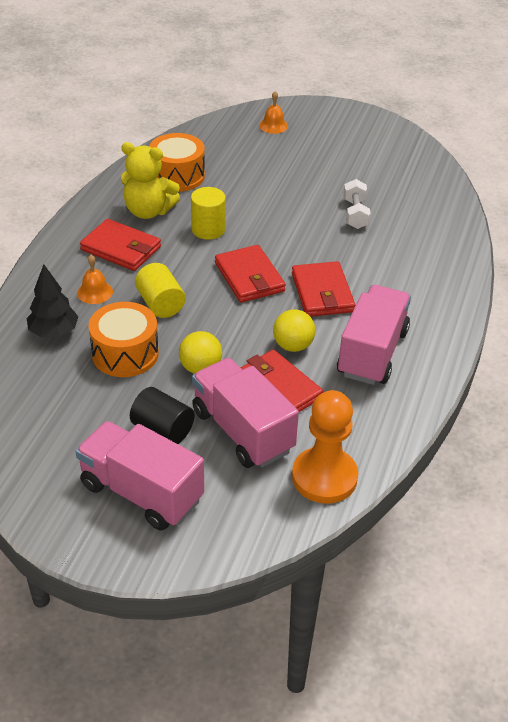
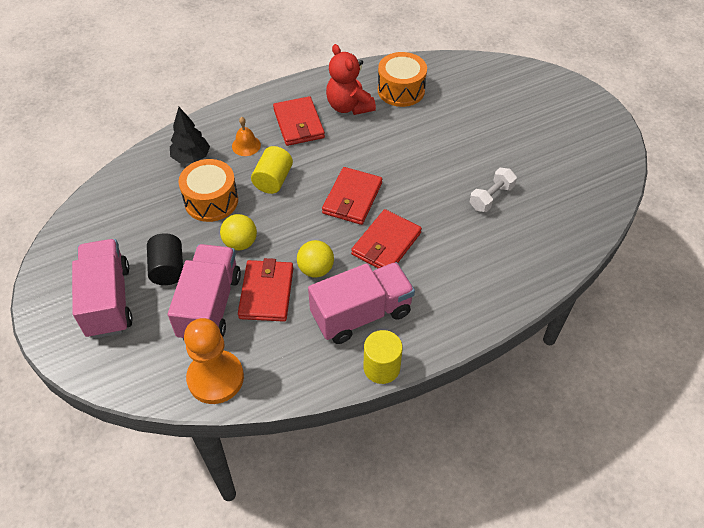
camera: 45 degrees right, 10 degrees up
(148, 211) = (349, 106): yellow teddy bear -> red teddy bear
(208, 229) = (370, 144): yellow cylinder -> yellow cylinder (381, 367)
(273, 125) = (521, 88): orange bell -> none

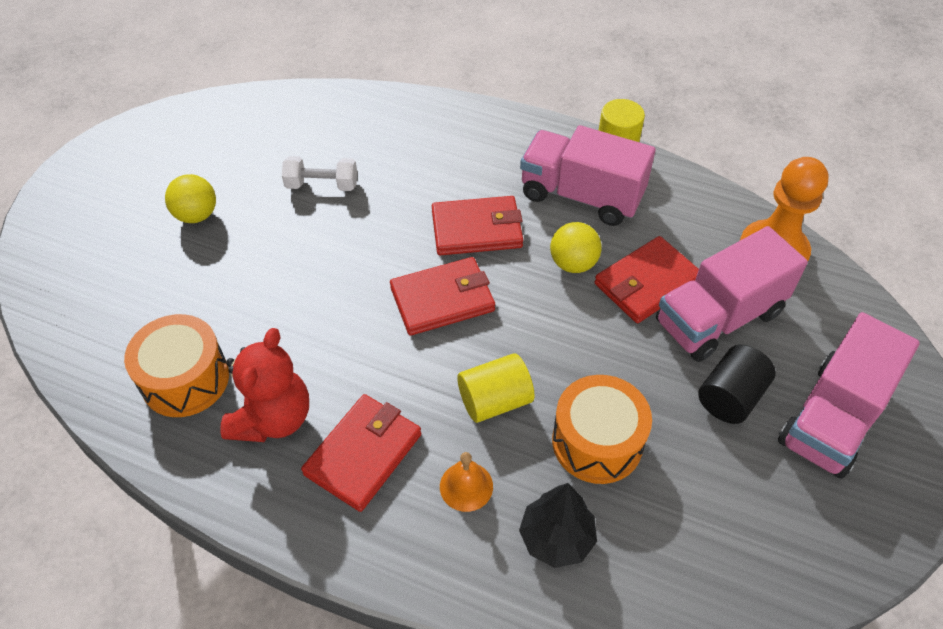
camera: 130 degrees left, 0 degrees up
(240, 243) = (618, 356): yellow ball -> yellow ball (197, 215)

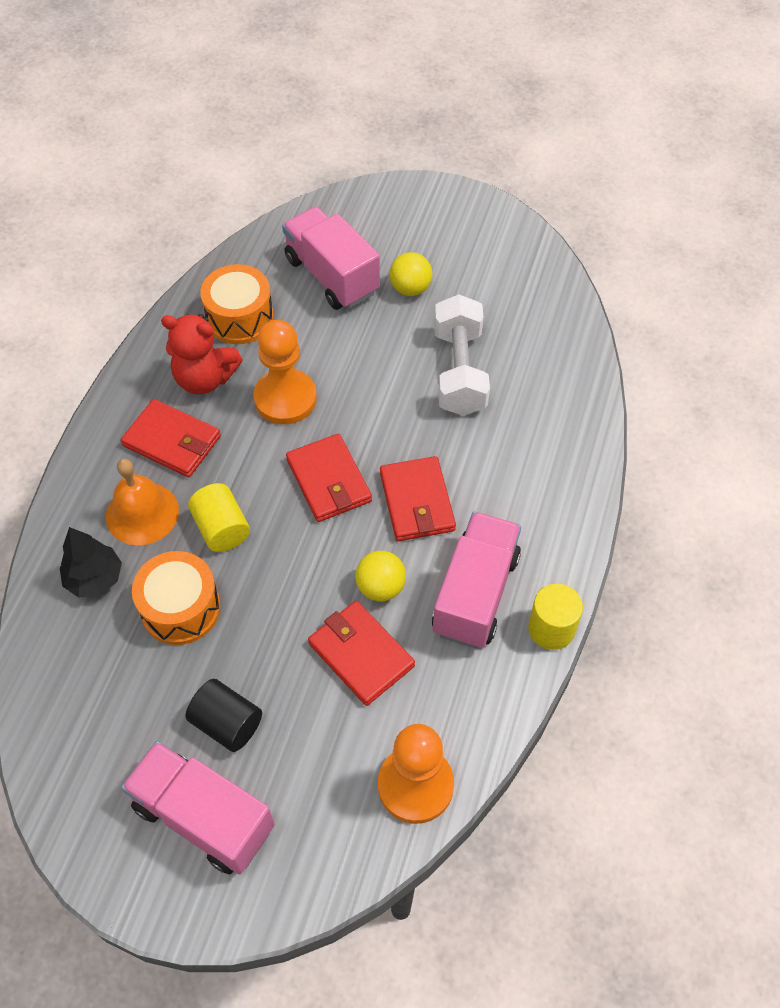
camera: 85 degrees right, 5 degrees up
(322, 185) = (459, 371): white dumbbell -> white dumbbell, size x1.73
(323, 335) = (285, 398): none -> orange pawn
(466, 486) = (142, 513): orange bell -> orange bell, size x1.69
(719, 318) = (320, 720): pink truck -> pink truck (331, 276)

